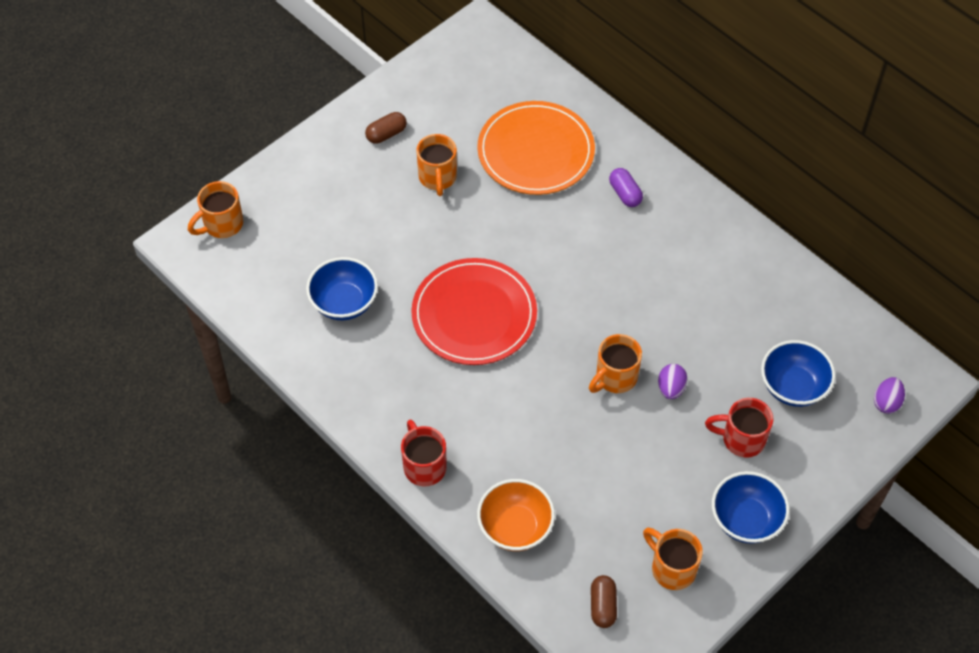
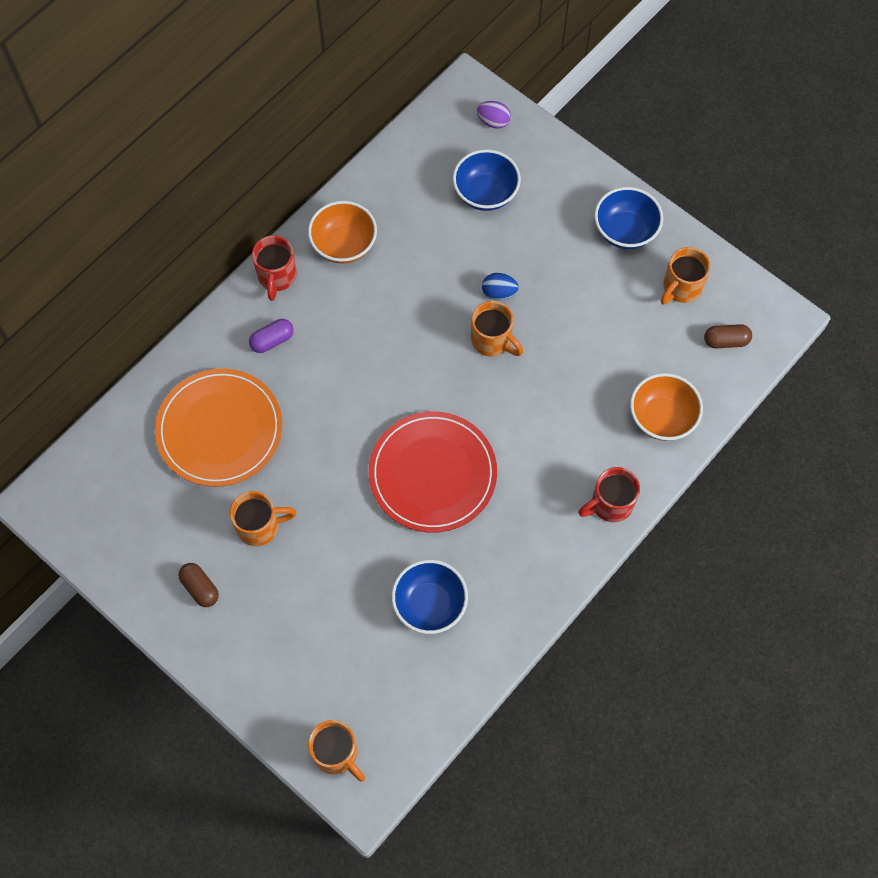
camera: 95 degrees left, 10 degrees up
(671, 388) = (499, 293): purple egg -> blue egg
(730, 256) = (344, 245): none -> orange bowl
(741, 439) = (545, 234): red mug -> red mug (277, 277)

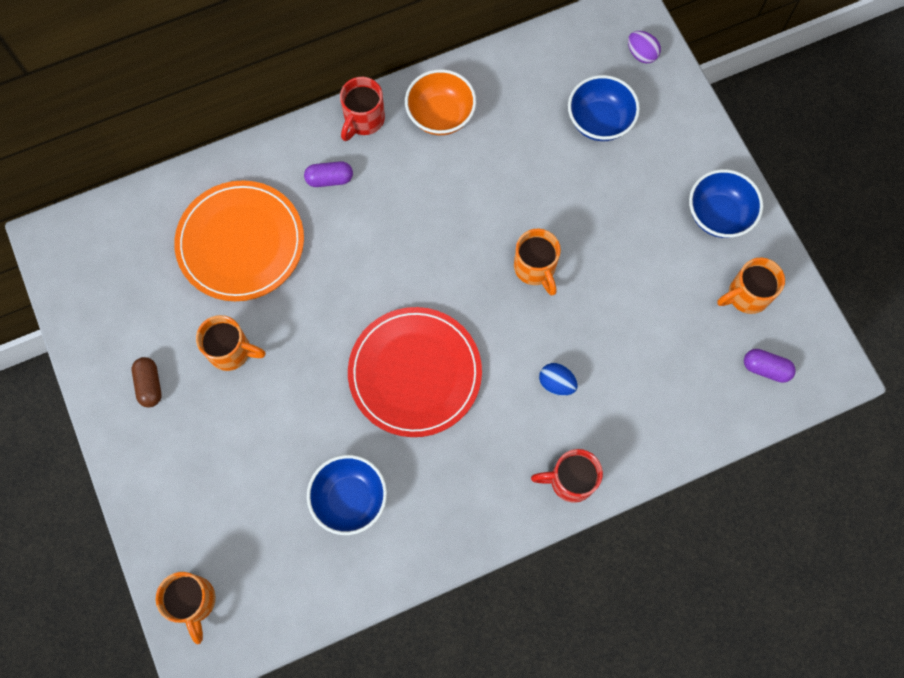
camera: 25 degrees right, 5 degrees up
(499, 293) = (564, 224): blue egg -> blue egg (556, 383)
(662, 418) = (663, 417): orange bowl -> none
(726, 341) = (766, 368): brown capsule -> purple capsule

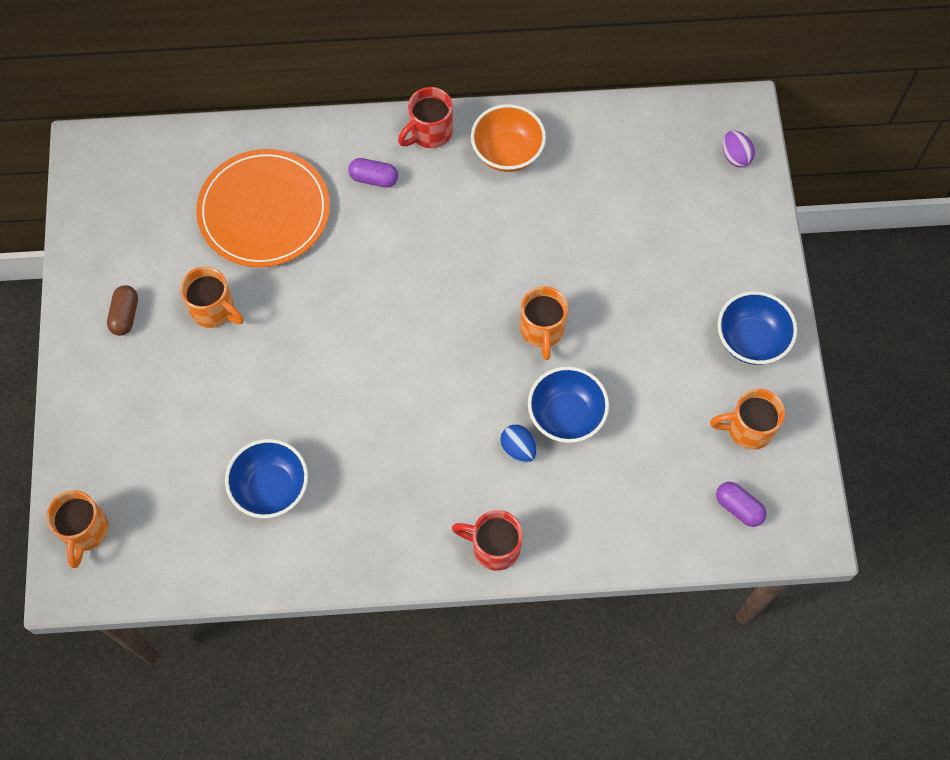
camera: 20 degrees right, 5 degrees down
(415, 373) = (382, 390): red plate -> none
(599, 121) = (665, 209): blue bowl -> blue bowl (566, 415)

